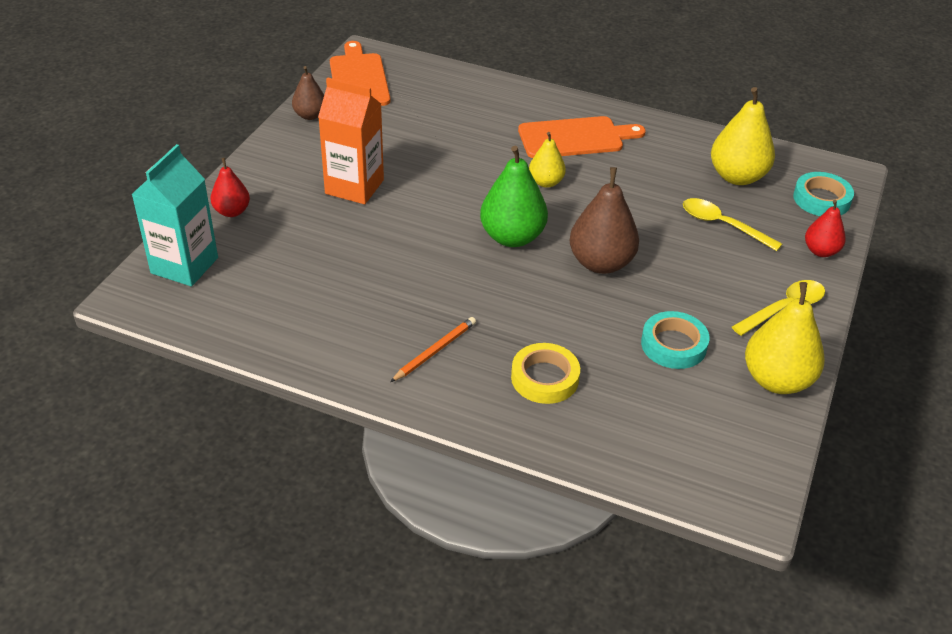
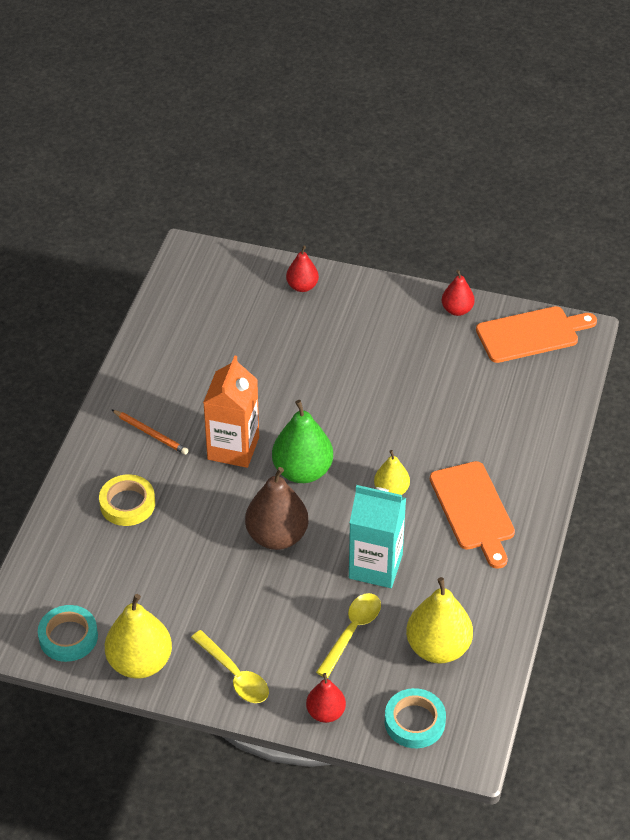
camera: 85 degrees right, 5 degrees up
(184, 265) = (229, 273): turquoise carton -> turquoise carton (375, 566)
(310, 115) = (457, 310): brown pear -> red pear
(354, 187) = (353, 356): orange carton -> orange carton (233, 448)
(673, 345) = (176, 589): turquoise tape -> turquoise tape (68, 637)

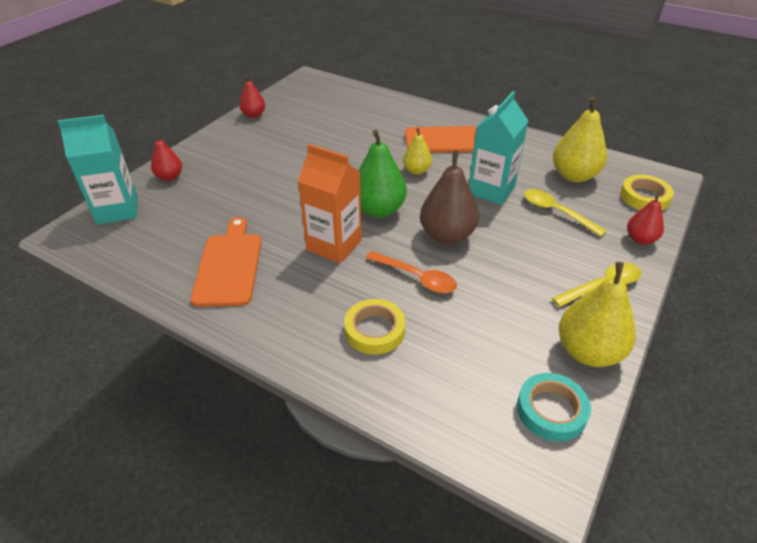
camera: 75 degrees left, 5 degrees down
(151, 433) = (287, 298): orange pencil -> none
(204, 521) = (416, 277): none -> orange spoon
(235, 271) = (117, 210): none -> turquoise carton
(414, 722) = (644, 197): turquoise tape -> yellow tape
(531, 334) = (297, 93): orange cutting board -> orange cutting board (229, 266)

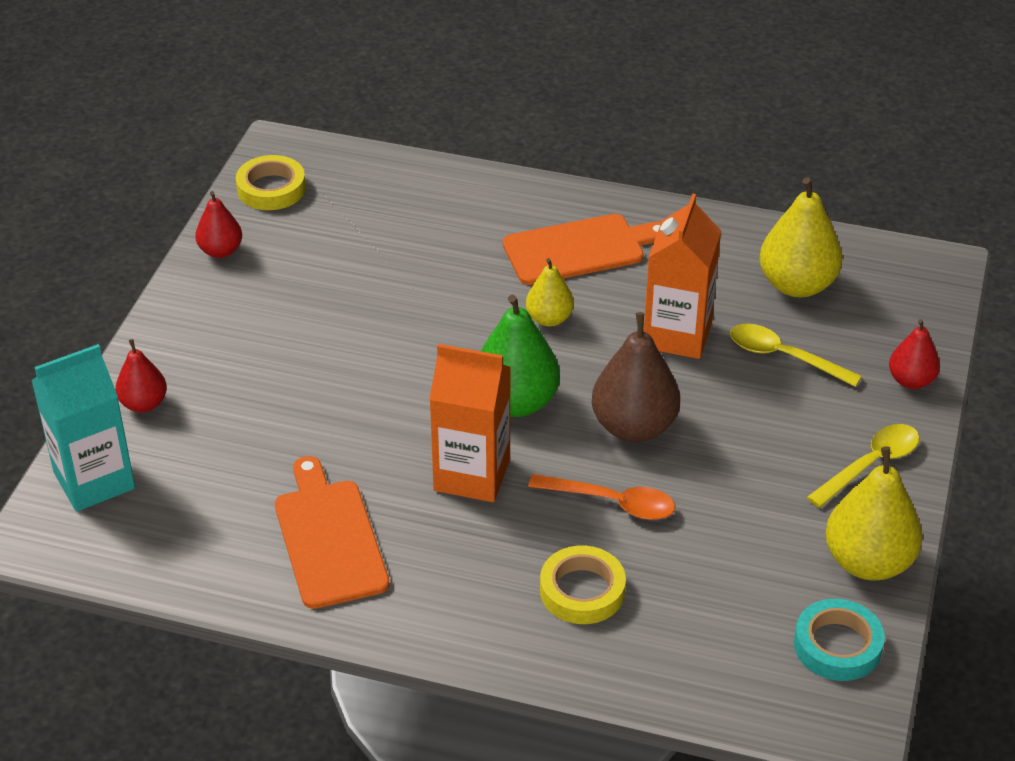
camera: 15 degrees left, 0 degrees up
(491, 190) = (677, 335): turquoise carton -> orange carton
(644, 197) = (907, 306): yellow tape -> yellow tape (271, 188)

